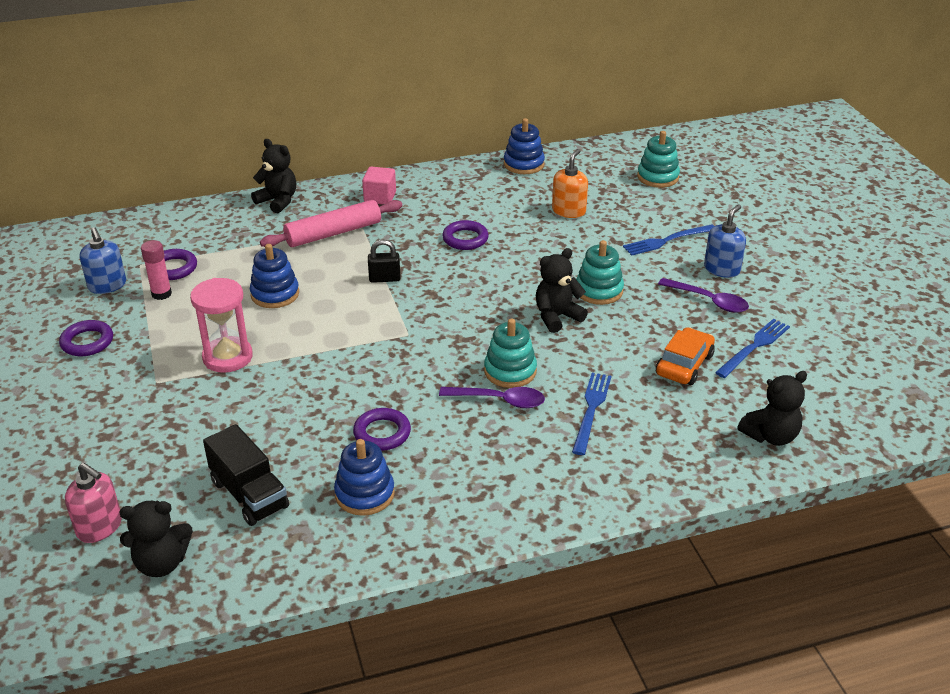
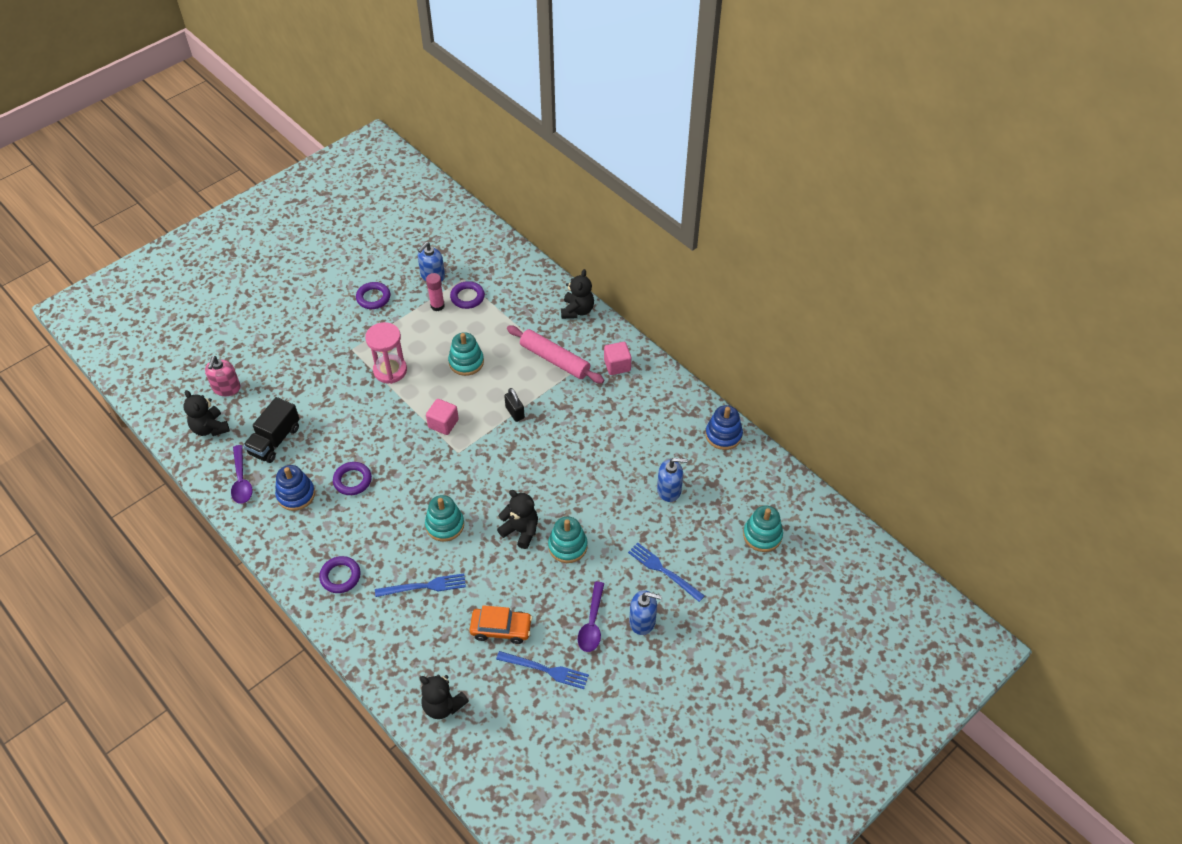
camera: 65 degrees right, 15 degrees up
(275, 294) = (466, 362): blue stacking toy -> turquoise stacking toy
(354, 335) = (443, 423): none -> pink cube
(465, 239) = (591, 439): purple ring -> purple ring (340, 576)
(499, 400) = (411, 530): purple spoon -> purple spoon (241, 480)
(569, 211) = (669, 490): orange soap dispenser -> blue soap dispenser

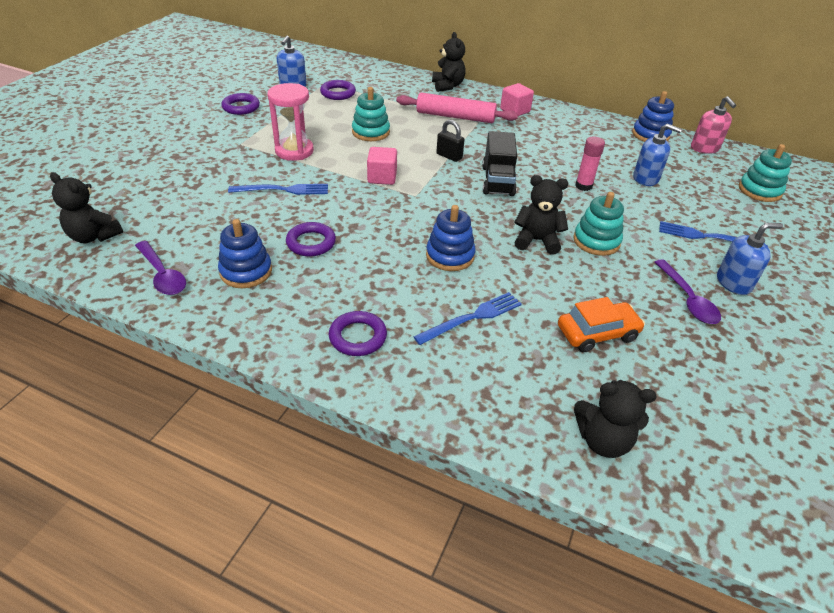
camera: 25 degrees left, 10 degrees down
(226, 388) = (101, 198): pink soap dispenser -> pink soap dispenser (704, 148)
(275, 440) = (189, 229): black truck -> black truck (497, 181)
(437, 306) = (312, 102): pink glue stick -> pink glue stick (583, 186)
(445, 525) = (450, 256): turquoise stacking toy -> blue stacking toy
(545, 670) = (685, 359): blue fork -> blue fork (283, 190)
(669, 490) = (646, 178): blue soap dispenser -> blue soap dispenser turned 45 degrees clockwise

